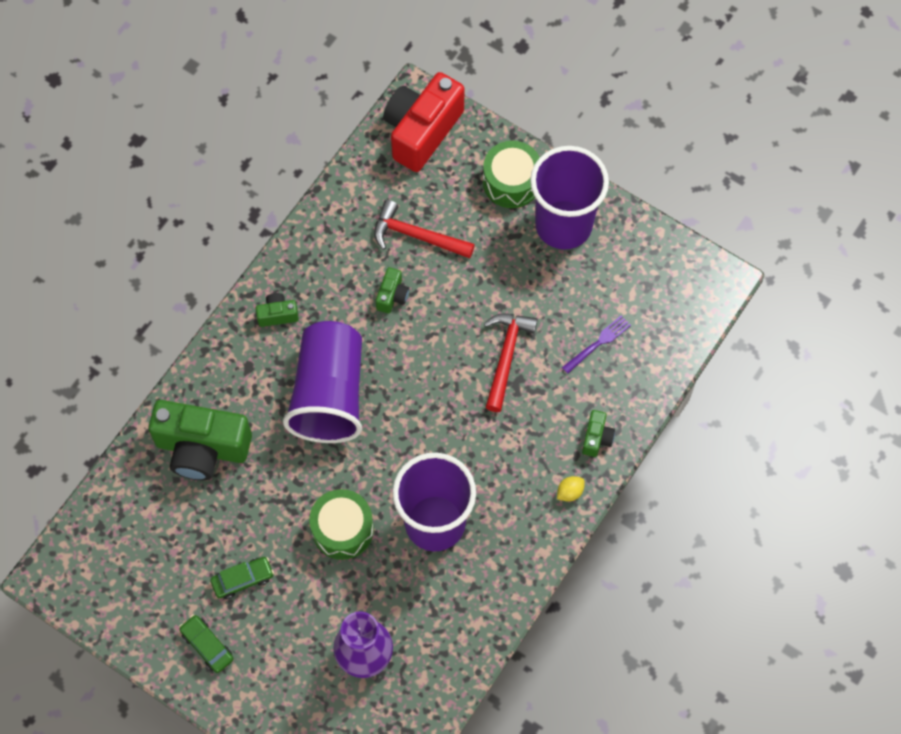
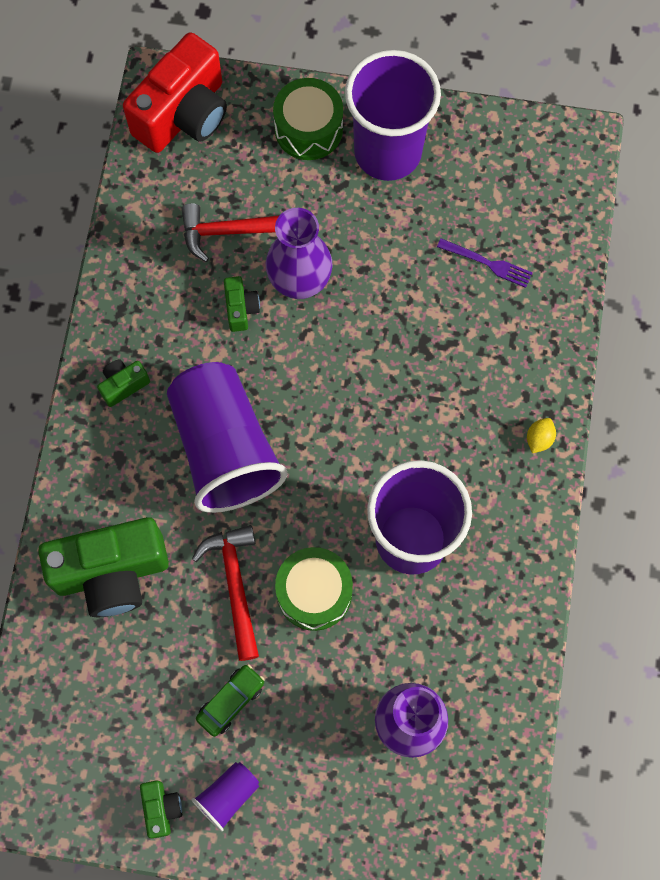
camera: 25 degrees left, 5 degrees up
(207, 645) = (228, 795): green car -> purple cup
(422, 131) = (184, 114): red camera -> red camera turned 150 degrees counterclockwise
(447, 294) = (299, 281): none -> purple vase
(506, 357) = (397, 321): red hammer -> red hammer (235, 586)
(597, 438) = (538, 367): green camera -> green camera (161, 808)
(598, 343) = (488, 263): purple fork -> purple fork turned 90 degrees clockwise

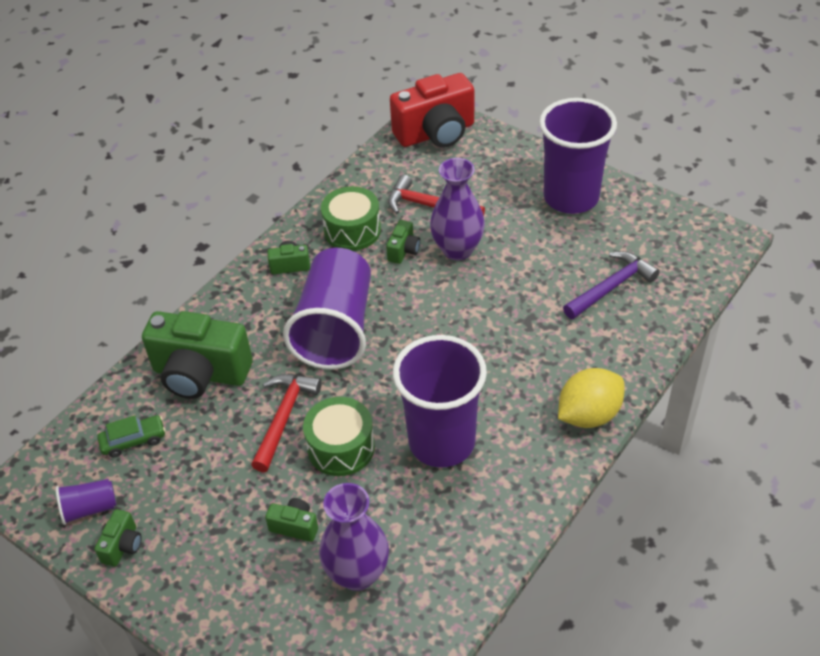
camera: 30 degrees right, 25 degrees down
(228, 795) = (179, 560): purple cup -> purple cup (89, 508)
(231, 701) = (227, 494): green car -> green car (133, 440)
(308, 129) = (519, 167): green drum -> green drum (352, 230)
(320, 703) = (295, 526): none -> green camera
(488, 263) = (611, 287): purple fork -> purple hammer
(539, 439) = (588, 415): yellow lemon -> yellow lemon, size x2.22

